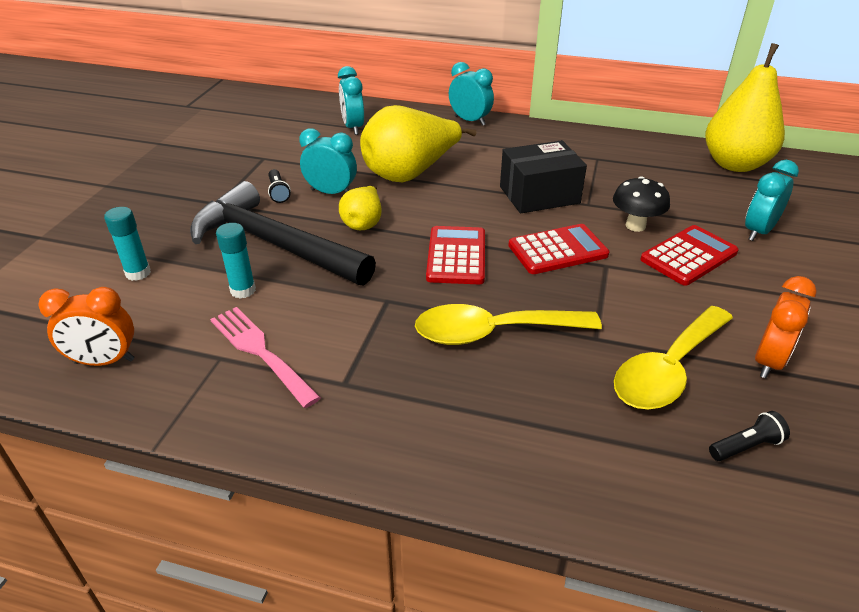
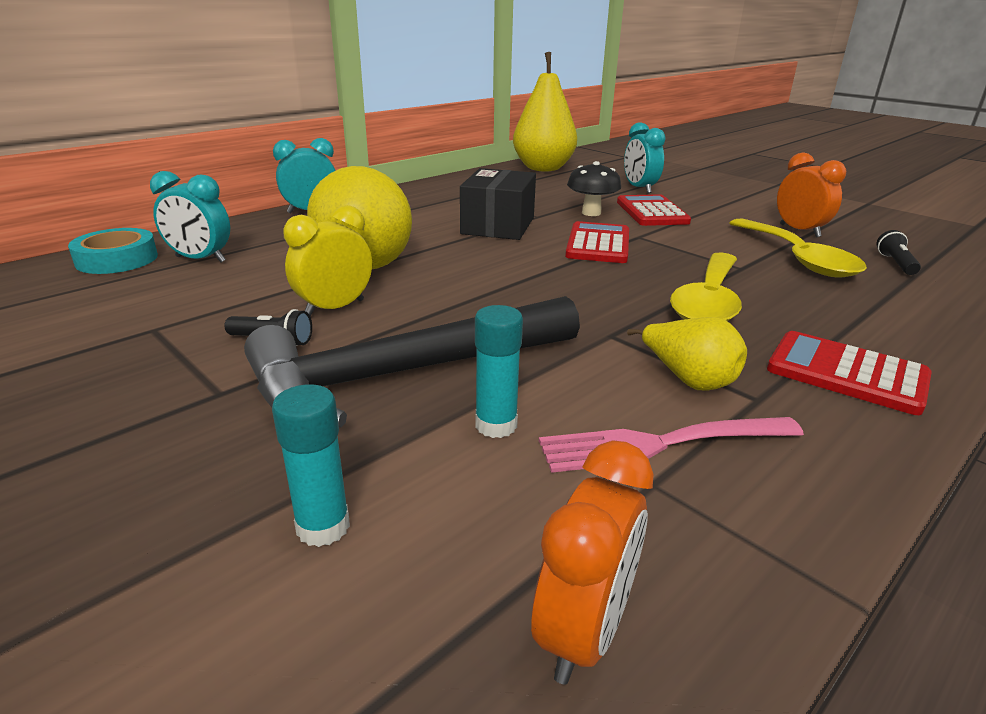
camera: 60 degrees left, 10 degrees down
(328, 108) = (117, 259): none -> turquoise tape
(331, 192) = (334, 308): turquoise clock -> yellow clock
(363, 223) = (435, 308): yellow pear -> yellow pear (688, 380)
(456, 256) = (561, 282): red calculator -> red calculator (846, 373)

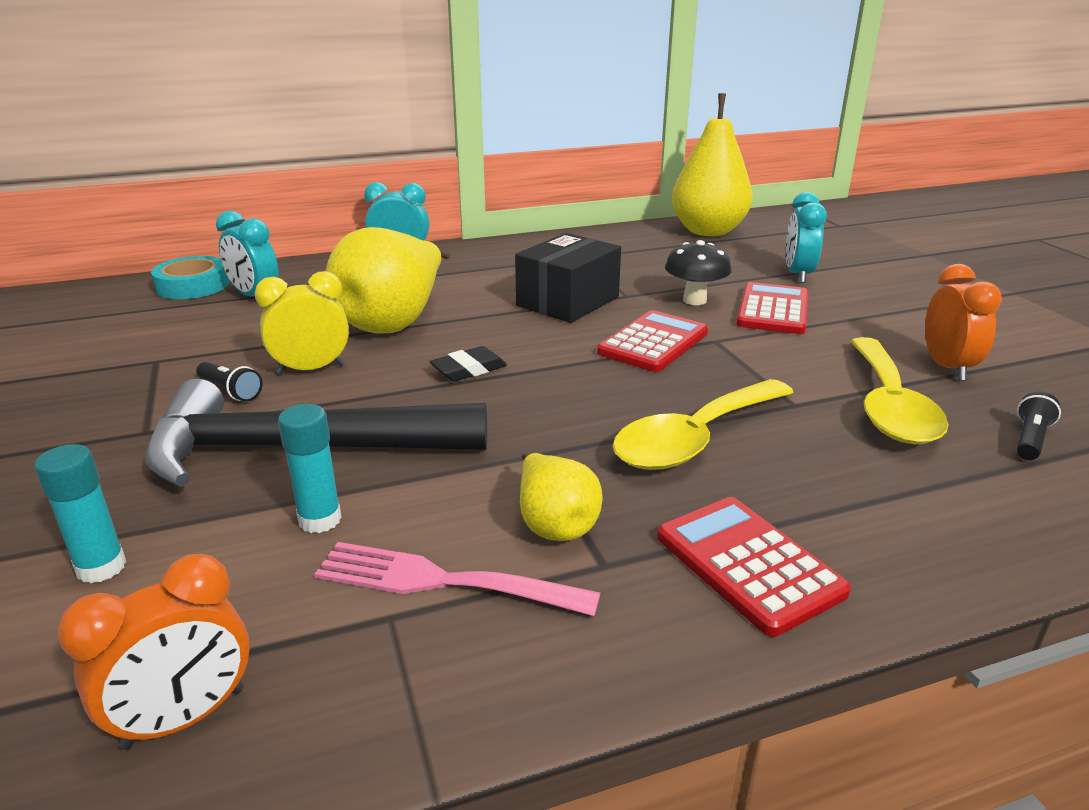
camera: 25 degrees right, 0 degrees up
(479, 285) = (468, 369): none -> black eraser

